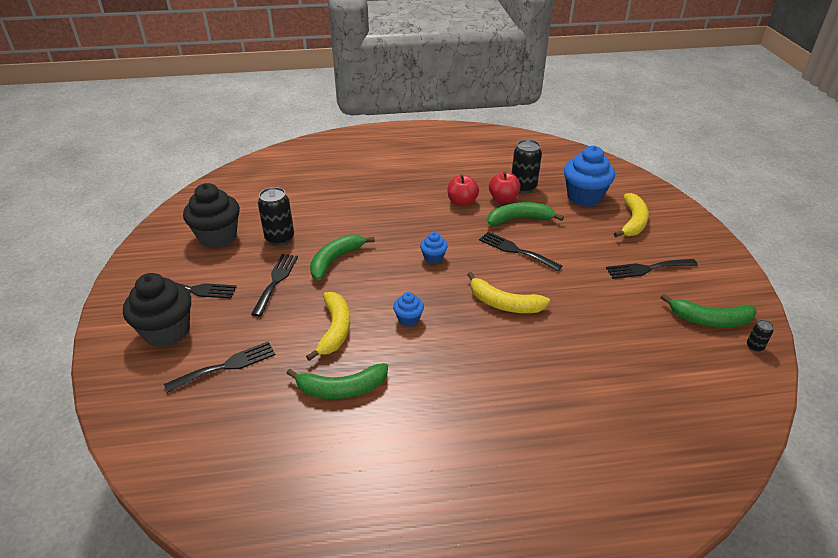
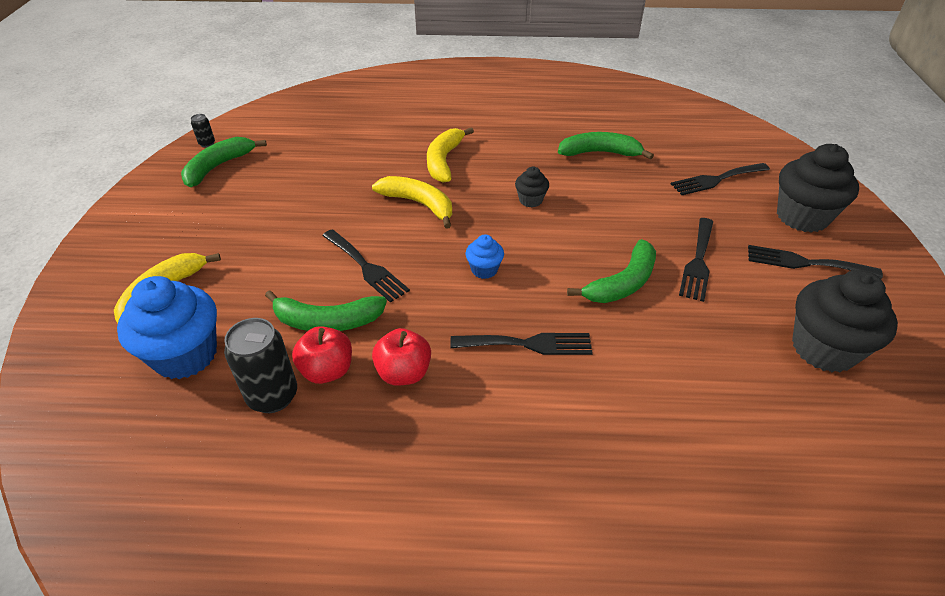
camera: 170 degrees left, 5 degrees up
(280, 238) = (717, 332): black can -> none
(334, 329) = (612, 199): yellow banana -> yellow banana (444, 161)
(408, 319) = (530, 200): blue cupcake -> black cupcake
(647, 269) = (221, 223): black fork -> black fork (528, 344)
(710, 320) = (218, 167): green banana -> green banana turned 75 degrees counterclockwise

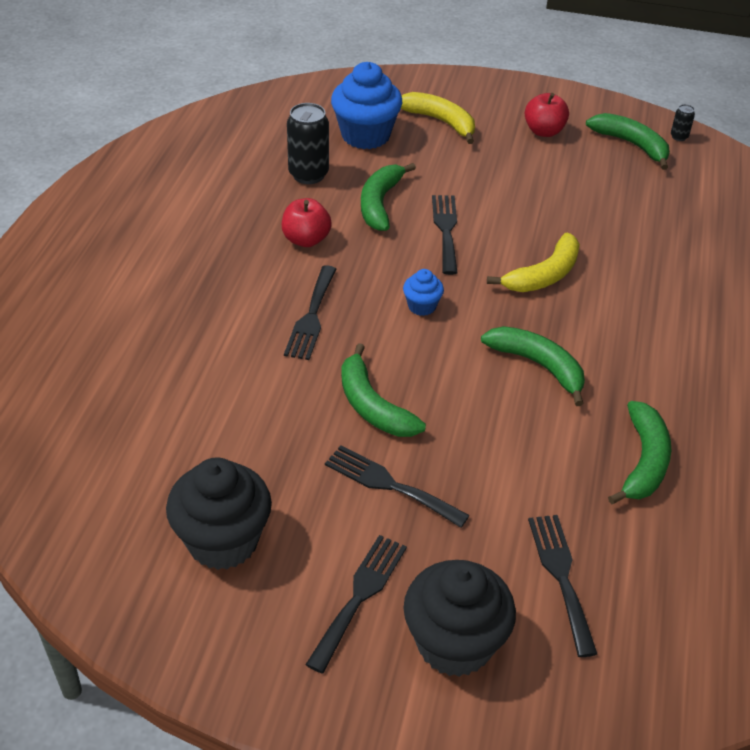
camera: 100 degrees right, 0 degrees up
(327, 370) = (324, 201): red apple -> red apple (544, 131)
(366, 267) = (446, 230): black fork -> black fork turned 120 degrees clockwise
(444, 161) = (632, 306): yellow banana -> none
(530, 200) = (538, 366): black cupcake -> green banana

